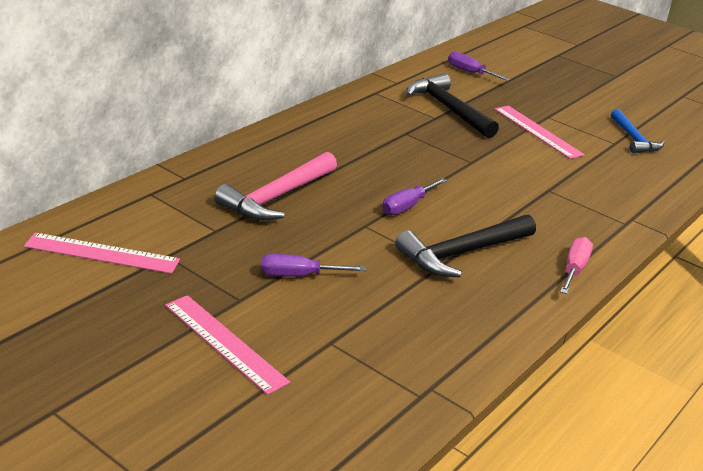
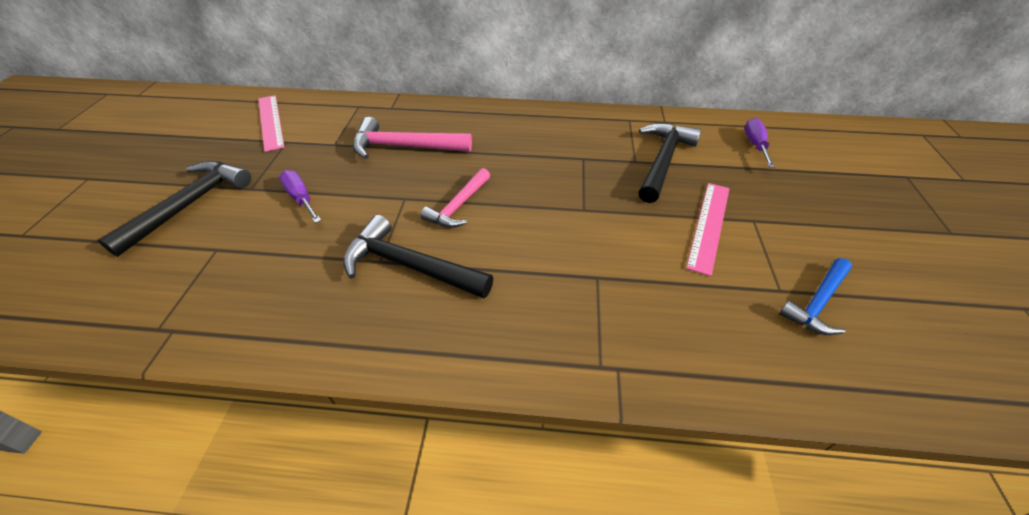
camera: 60 degrees right, 15 degrees up
(224, 343) = (190, 204): pink ruler -> black hammer
(407, 206) = (458, 206): purple screwdriver -> pink hammer
(574, 269) = (452, 356): pink screwdriver -> none

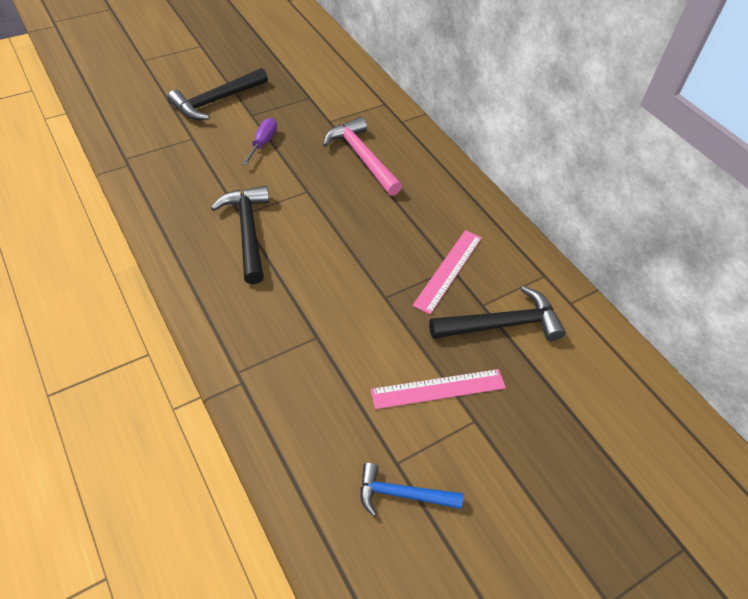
camera: 50 degrees right, 5 degrees up
(190, 204) = (216, 101): black hammer -> black hammer turned 150 degrees clockwise
(270, 122) = (322, 75): pink ruler -> pink ruler (448, 270)
(458, 206) = (324, 223): pink hammer -> none
(755, 145) = (604, 389): purple screwdriver -> none

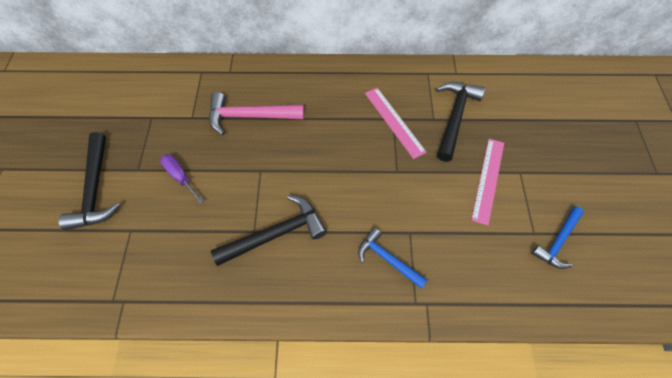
camera: 55 degrees left, 10 degrees up
(248, 231) = (276, 234): black hammer -> black hammer turned 135 degrees clockwise
(273, 329) = (387, 259): none -> blue hammer

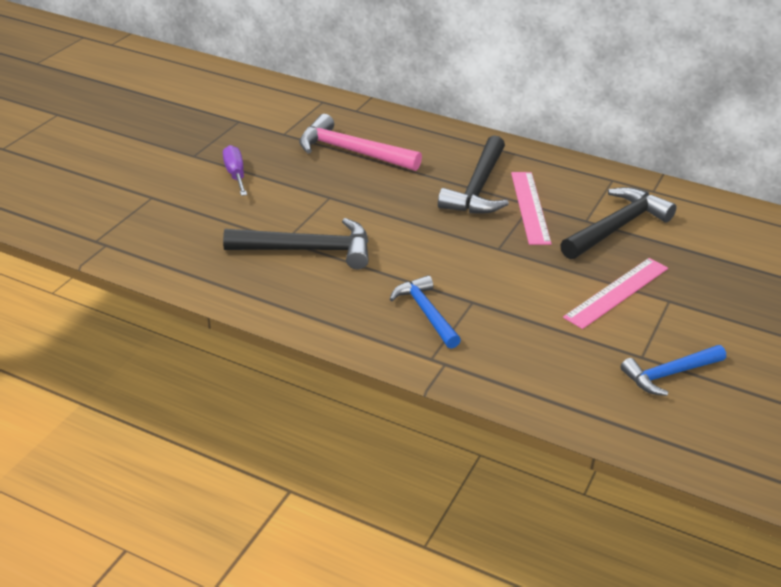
camera: 25 degrees right, 25 degrees down
(95, 189) = (139, 156): black hammer -> black hammer (478, 188)

